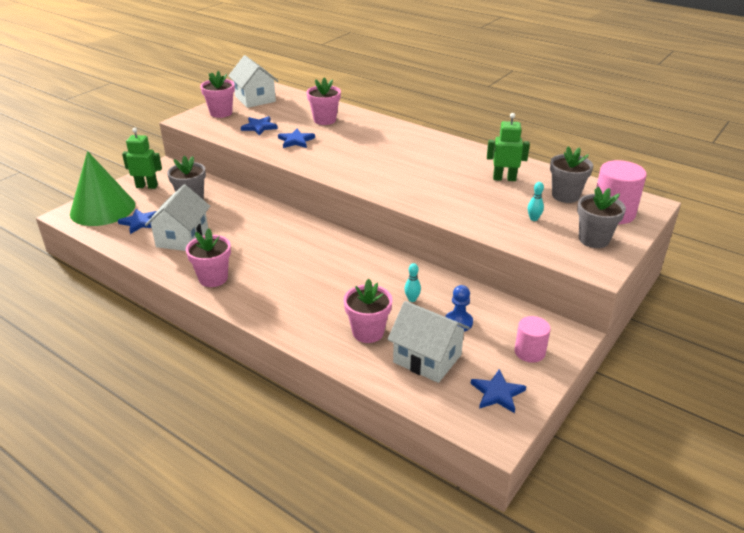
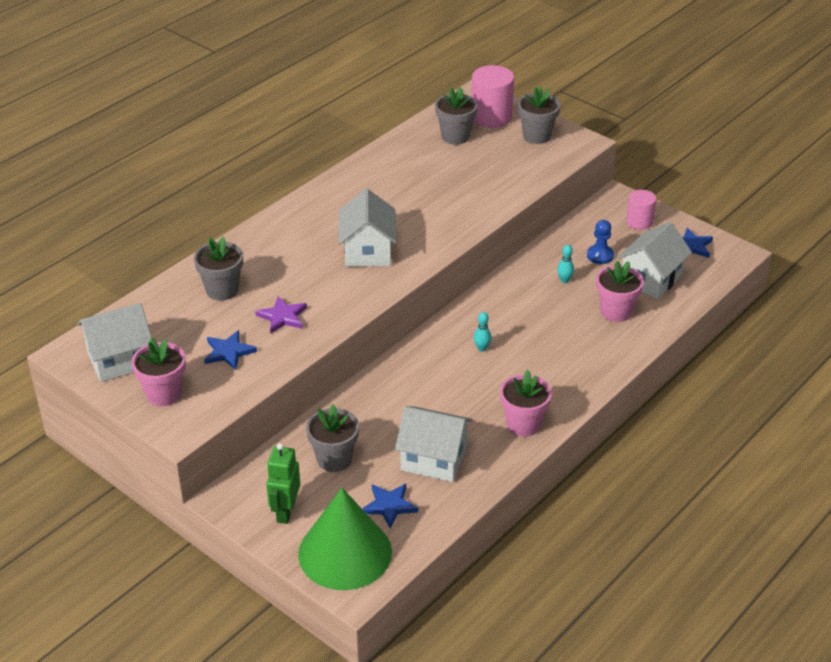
camera: 85 degrees left, 5 degrees up
(296, 140) = (282, 317): blue star -> purple star
(324, 120) = (222, 290): pink flower pot -> grey flower pot
(378, 165) = (368, 251): none -> white house
(504, 178) = (414, 167): green robot -> none
(533, 219) = (498, 162): turquoise bowling pin -> turquoise bowling pin (482, 348)

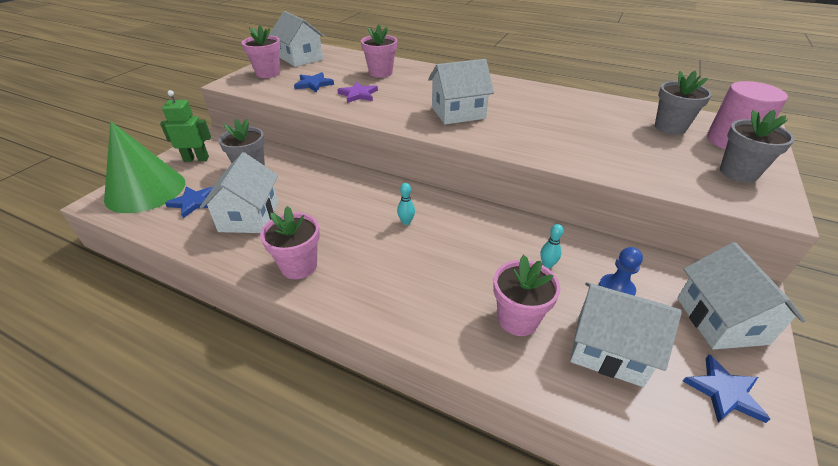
camera: 75 degrees right, 0 degrees up
(222, 290) = (380, 73): grey flower pot -> pink flower pot
(639, 222) = (721, 320): pink cylinder -> white house

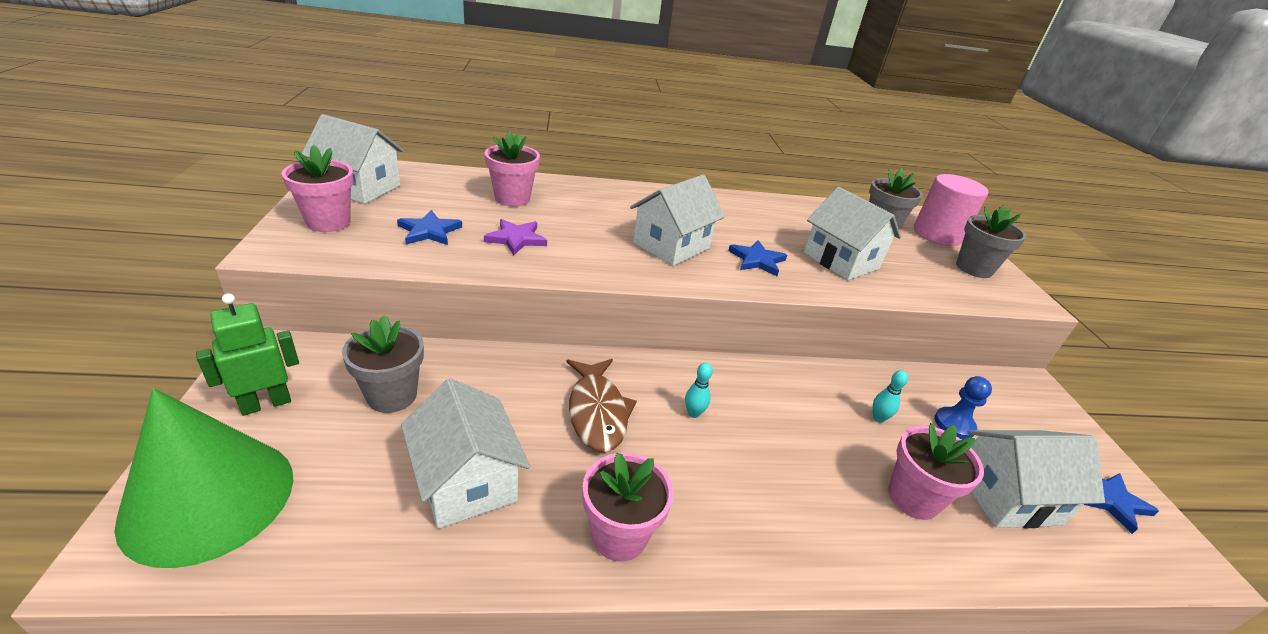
camera: 35 degrees left, 5 degrees down
(193, 202) = (339, 489): blue star -> blue star (757, 260)
(347, 205) = (597, 412): none -> brown fish
(721, 320) = (1046, 425): white house -> white house (841, 261)

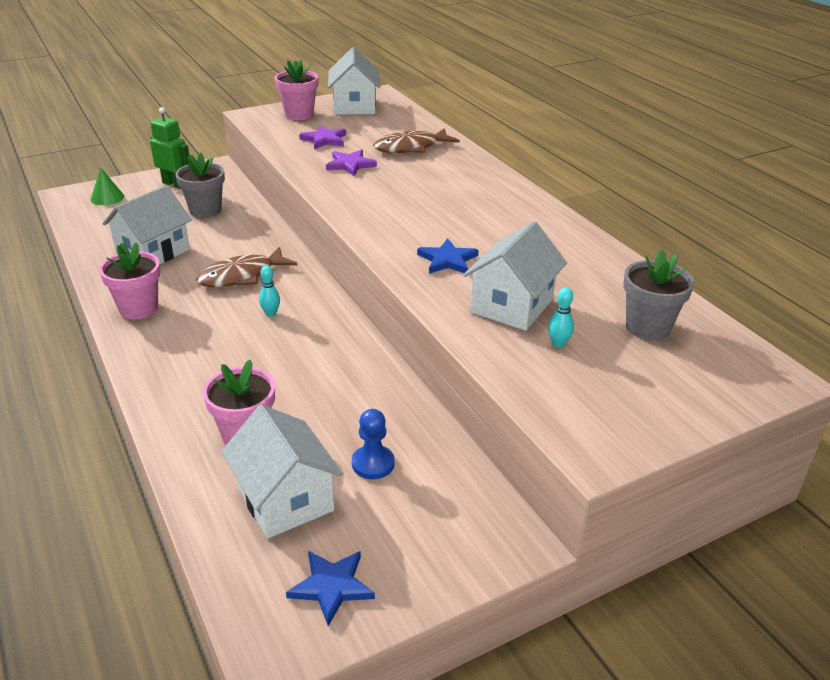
camera: 70 degrees right, 0 degrees up
(209, 498) = (107, 197): green cone -> green cone, size x0.42
(429, 231) = (324, 140): blue star -> purple star
(512, 198) = (411, 148): pink flower pot -> brown fish
(671, 246) = (420, 218): white house -> none
(878, 418) = (341, 411): turquoise bowling pin -> turquoise bowling pin (558, 344)
(937, 234) = (701, 374): pink cylinder -> none
(974, 268) = (630, 405): grey flower pot -> none

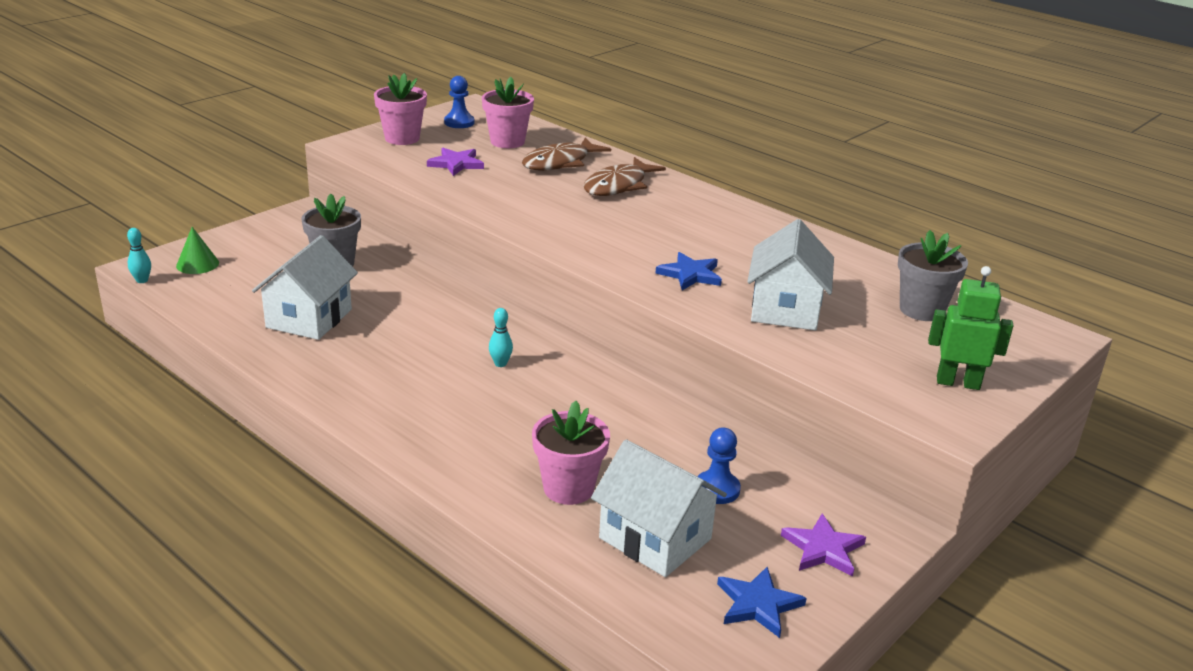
camera: 20 degrees left, 5 degrees down
(138, 308) = (343, 382): pink flower pot -> pink flower pot (507, 142)
(174, 184) = (271, 238): green robot -> green robot (958, 383)
(242, 276) = (436, 329): brown fish -> brown fish (618, 186)
(350, 165) = (508, 188): purple star -> purple star (823, 548)
(354, 106) = (459, 122): white house -> blue pawn
(558, 344) = (854, 338): turquoise bowling pin -> turquoise bowling pin (142, 280)

